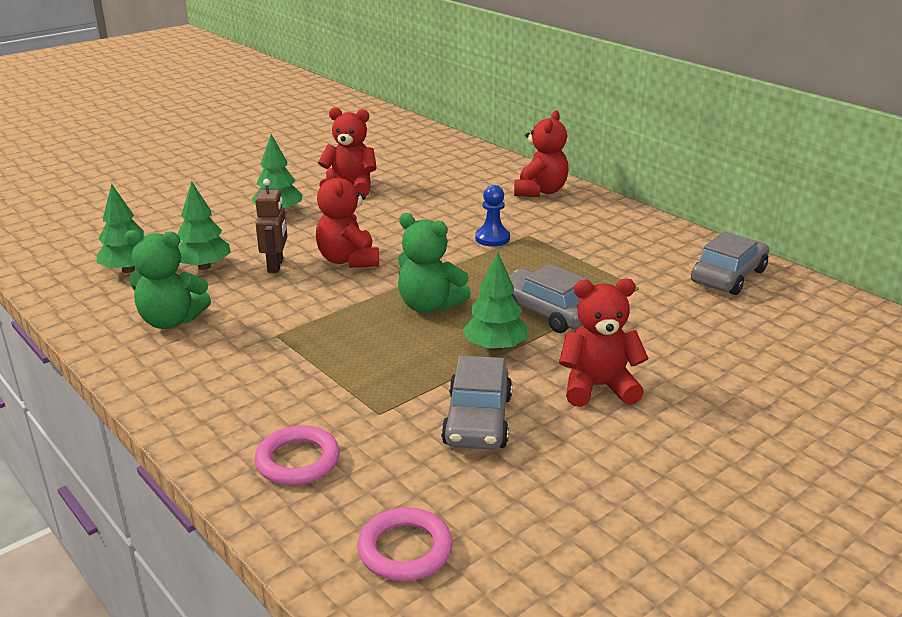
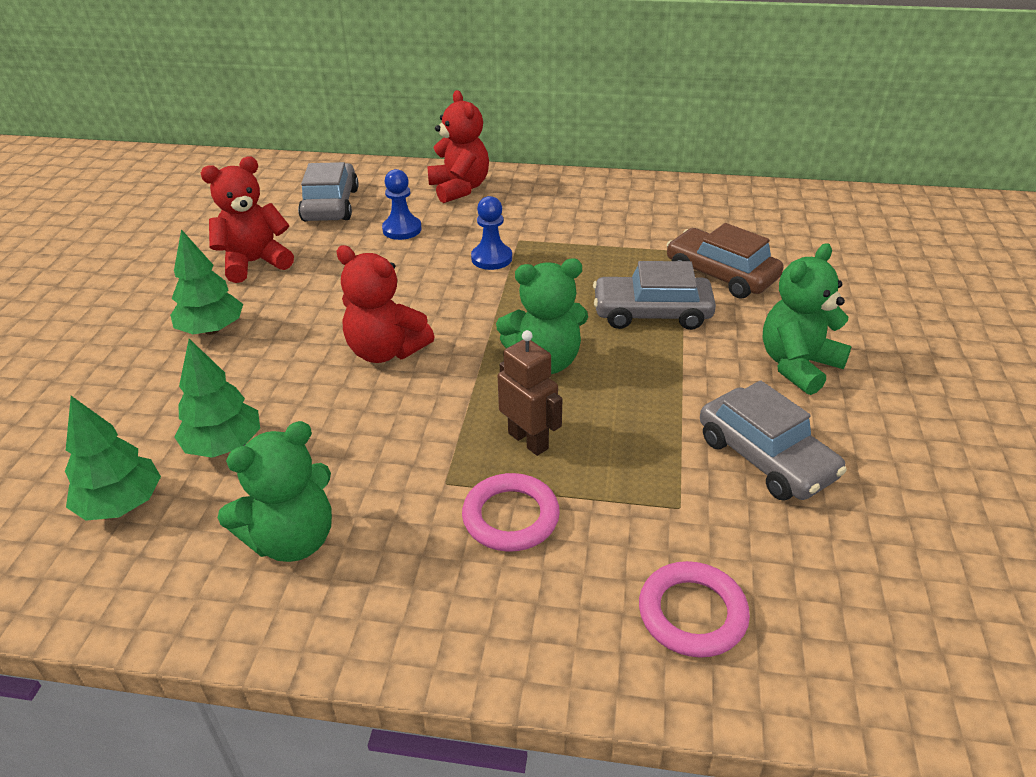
camera: 40 degrees left, 10 degrees up
(276, 266) = (313, 399): brown robot -> brown robot (528, 440)
(405, 549) = (915, 633): pink ring -> pink ring (511, 517)
(463, 201) = (402, 229): none -> blue pawn
(495, 347) = (666, 373): green tree -> none
(598, 387) = (798, 365): red teddy bear -> green teddy bear
(641, 312) = (721, 275): none -> brown car
(728, 276) = (728, 209): grey car -> grey car (330, 205)

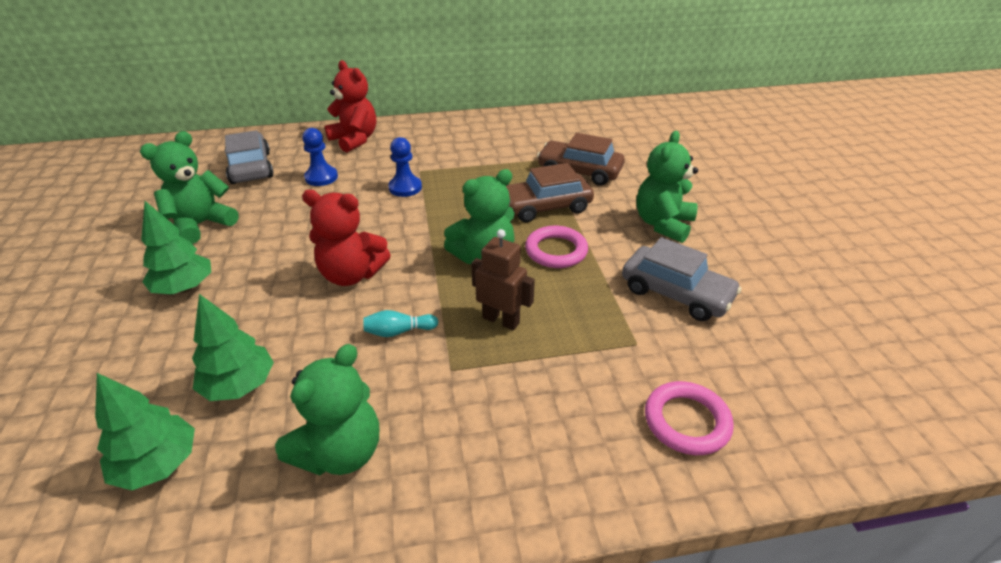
camera: 20 degrees left, 0 degrees up
(254, 263) = (201, 224): red teddy bear -> green teddy bear
(408, 427) = (398, 331): none -> turquoise bowling pin
(511, 517) = (516, 383): pink ring -> pink ring (556, 251)
(652, 313) = (545, 207): grey car -> brown car

